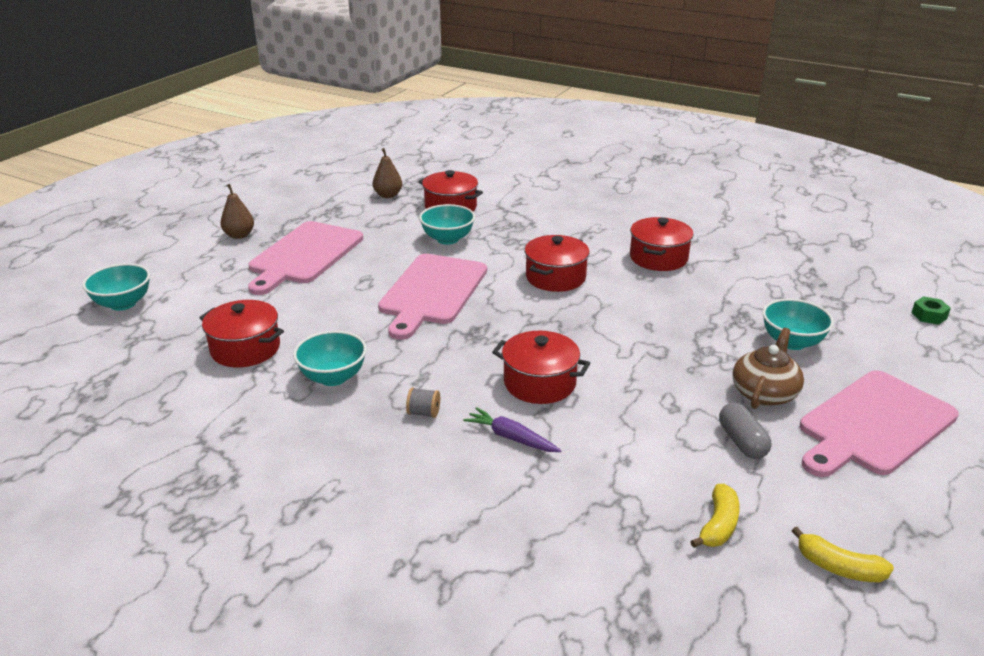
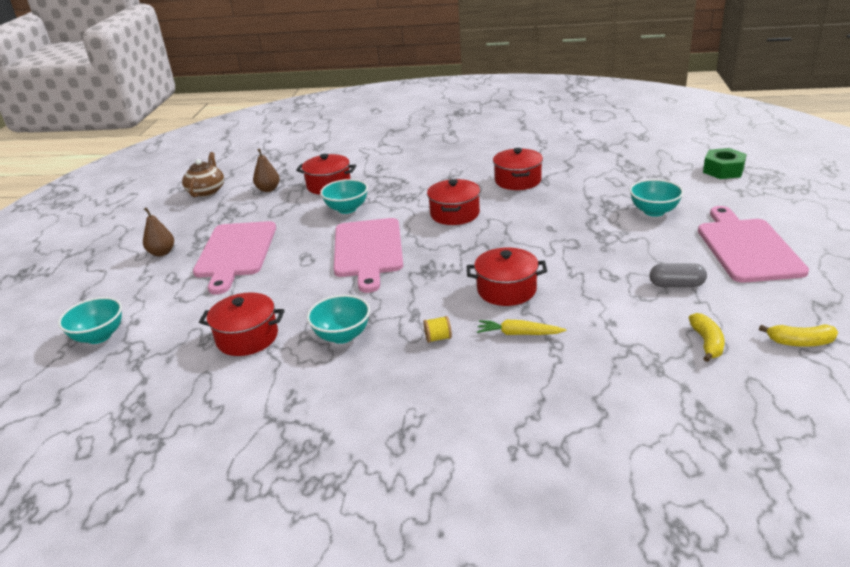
camera: 20 degrees left, 0 degrees up
(423, 413) = (438, 338): grey spool -> yellow spool
(511, 437) = (518, 334): purple carrot -> yellow carrot
(742, 442) = (676, 285): grey capsule -> grey capsule turned 45 degrees counterclockwise
(764, 393) = (664, 249): brown teapot -> brown teapot (206, 191)
(874, 424) = (747, 248): pink cutting board -> pink cutting board turned 150 degrees clockwise
(929, 315) = (723, 170): green nut -> green nut, size x1.70

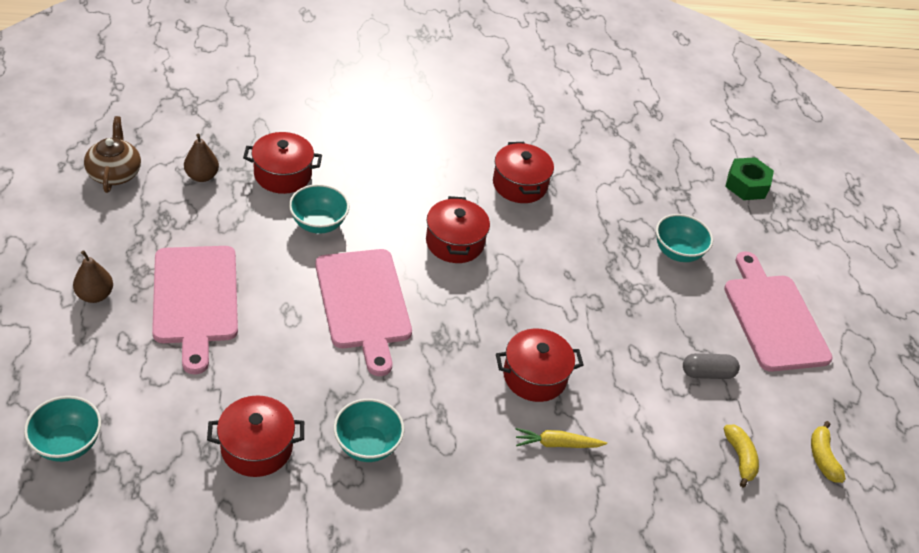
camera: 20 degrees left, 15 degrees up
(438, 338) = (473, 450): yellow spool -> none
(800, 342) = (822, 457): yellow banana -> yellow banana turned 90 degrees clockwise

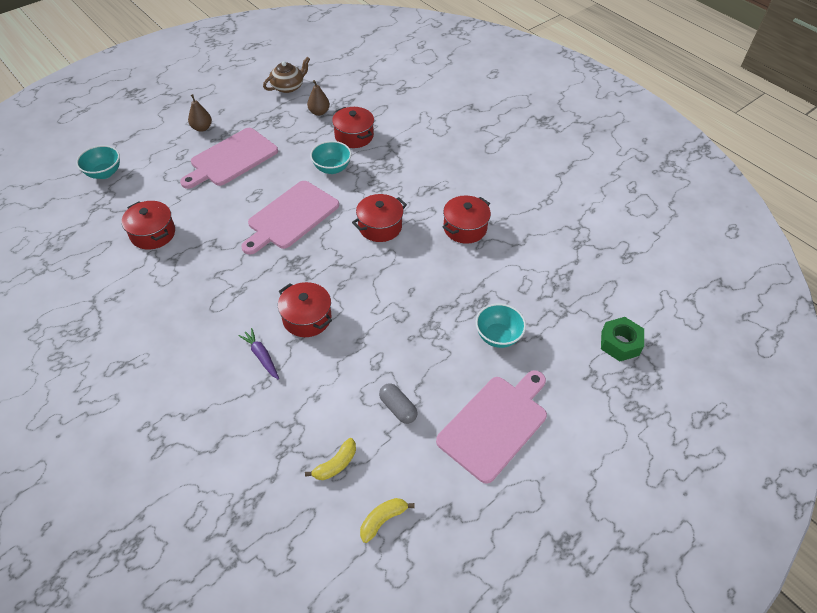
camera: 60 degrees right, 5 degrees up
(367, 445) = (189, 273): turquoise bowl -> none
(557, 444) = (261, 356): yellow carrot -> purple carrot

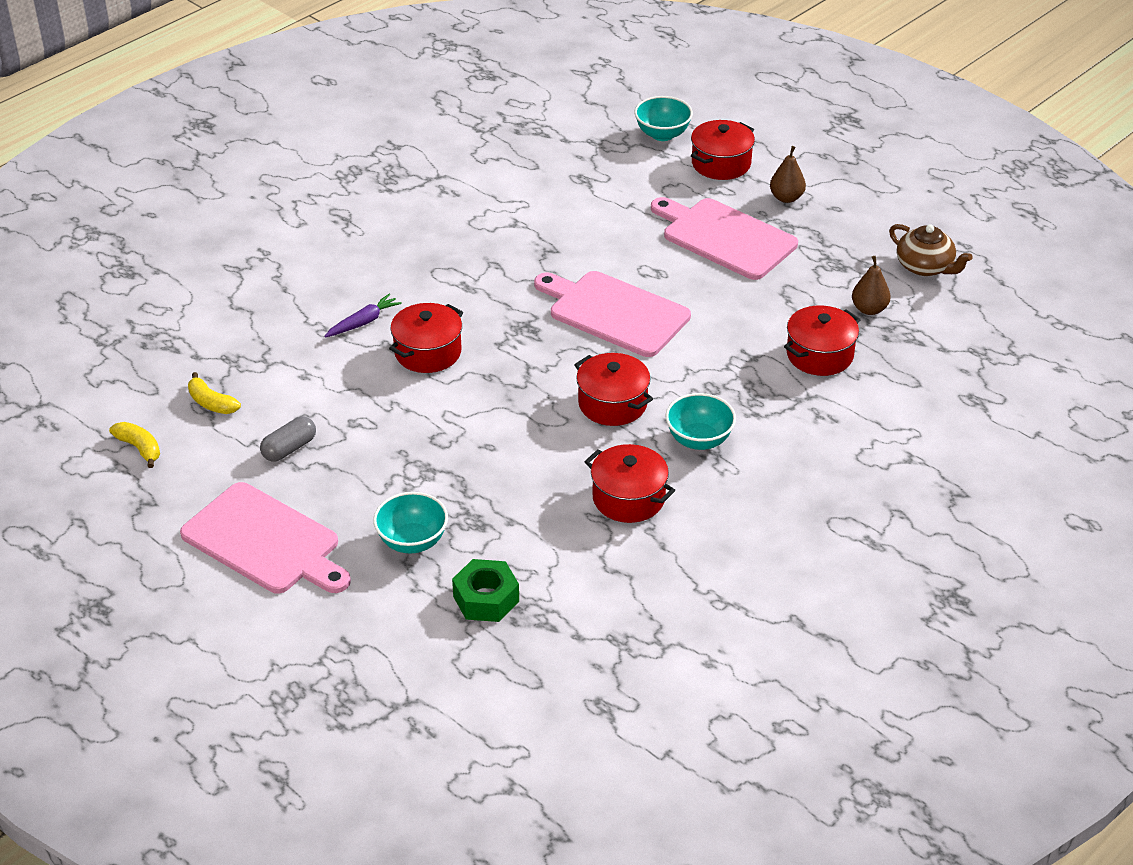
camera: 85 degrees right, 10 degrees down
(153, 234) = (556, 198): red pot -> red pot (721, 163)
(332, 168) = (732, 340): turquoise bowl -> turquoise bowl (699, 440)
(620, 343) = (409, 683): green nut -> green nut (486, 599)

